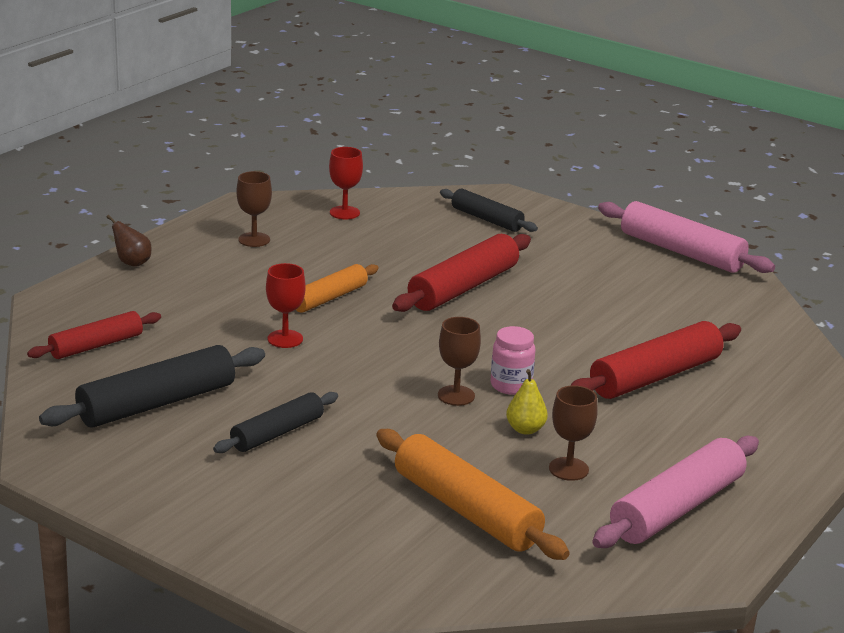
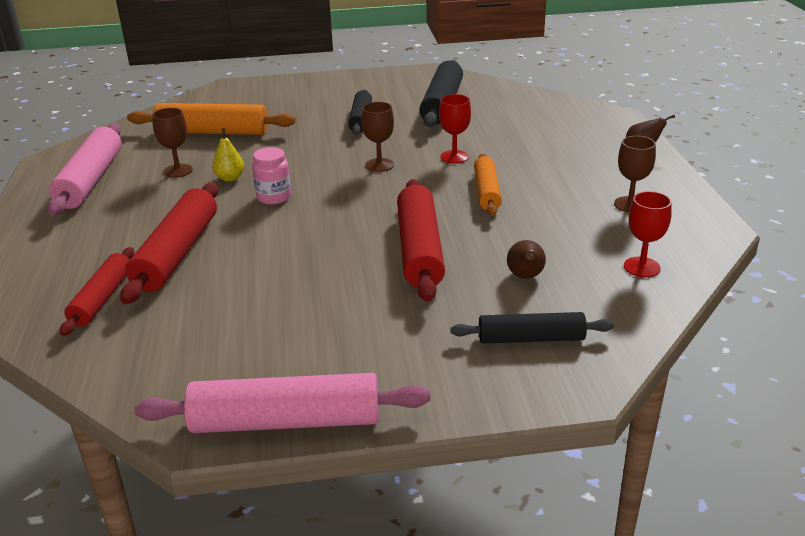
camera: 140 degrees right, 5 degrees up
(96, 345) = (532, 109): red rolling pin -> red rolling pin (102, 299)
(426, 242) = (525, 277): none -> brown pear
(456, 395) = (299, 176): brown goblet -> brown goblet (379, 165)

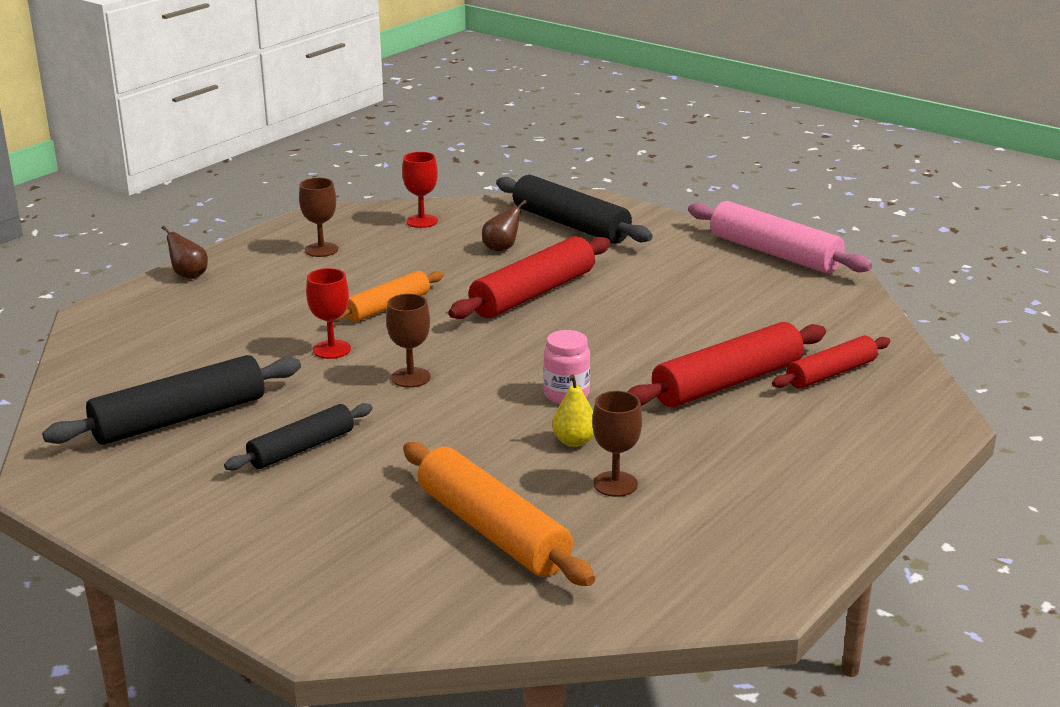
camera: 135 degrees left, 5 degrees down
(91, 180) = (731, 526): pink rolling pin -> none
(531, 338) = (570, 225): black rolling pin -> black rolling pin, size x1.60

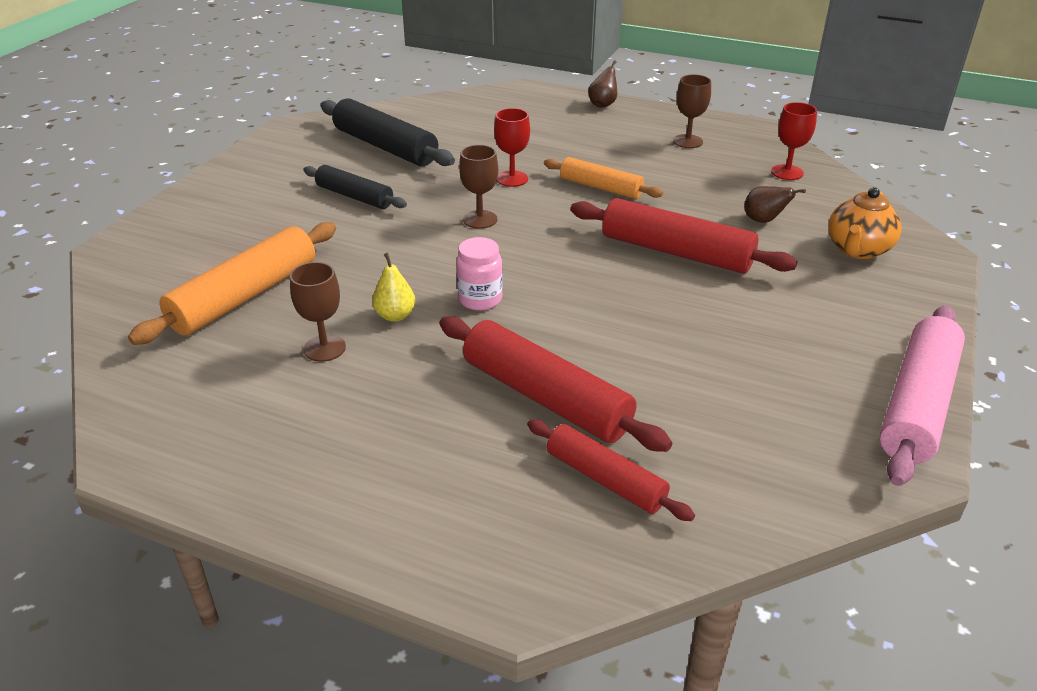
camera: 75 degrees right, 10 degrees up
(570, 225) = (857, 250): black rolling pin -> orange teapot

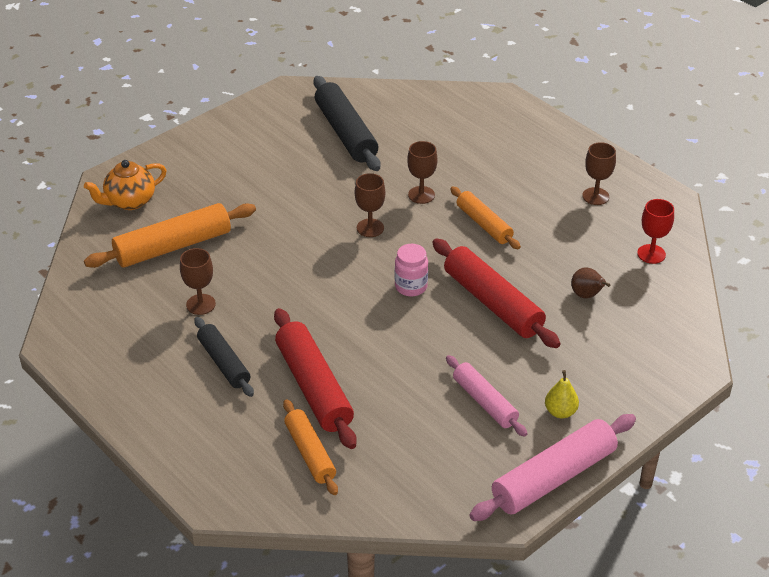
camera: 25 degrees right, 5 degrees up
(355, 196) = (293, 178): black rolling pin -> black rolling pin (224, 363)
(395, 315) = (259, 293): yellow pear -> yellow pear (560, 412)
(480, 299) = (323, 299): pink jar -> pink jar (411, 287)
(512, 179) = (421, 195): red goblet -> brown goblet
(603, 104) = (556, 133): brown pear -> none
(605, 479) = (310, 453): red rolling pin -> orange rolling pin
(762, 349) = (485, 402): none -> pink rolling pin
(857, 250) = (636, 345): orange teapot -> orange teapot (129, 201)

